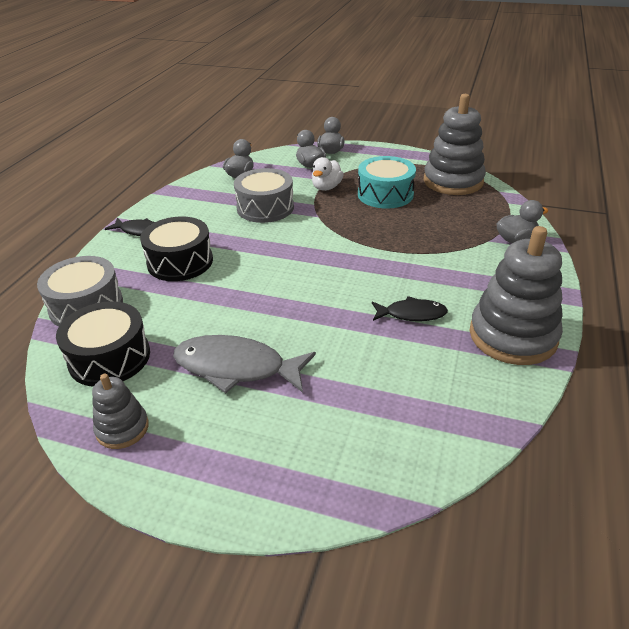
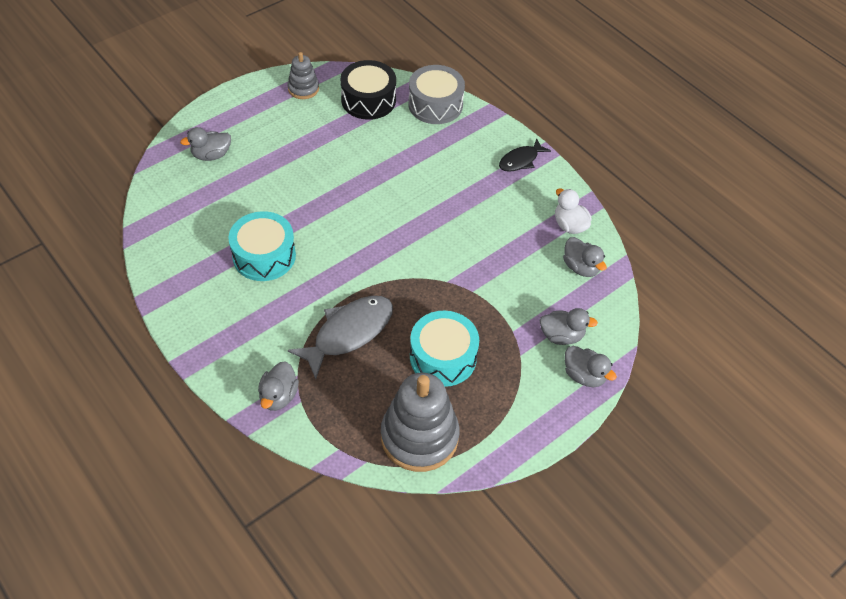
camera: 120 degrees right, 15 degrees up
(180, 262) = (450, 166): black drum -> none
(236, 367) = (304, 147): grey fish -> grey fish (349, 333)
(265, 208) = (494, 253): grey drum -> none
(326, 187) = (497, 319): white duck -> white duck (569, 225)
(326, 443) = (211, 155): none -> grey duck
(412, 314) = (264, 256): black fish -> turquoise drum
(512, 336) = (189, 293): grey stacking toy -> none

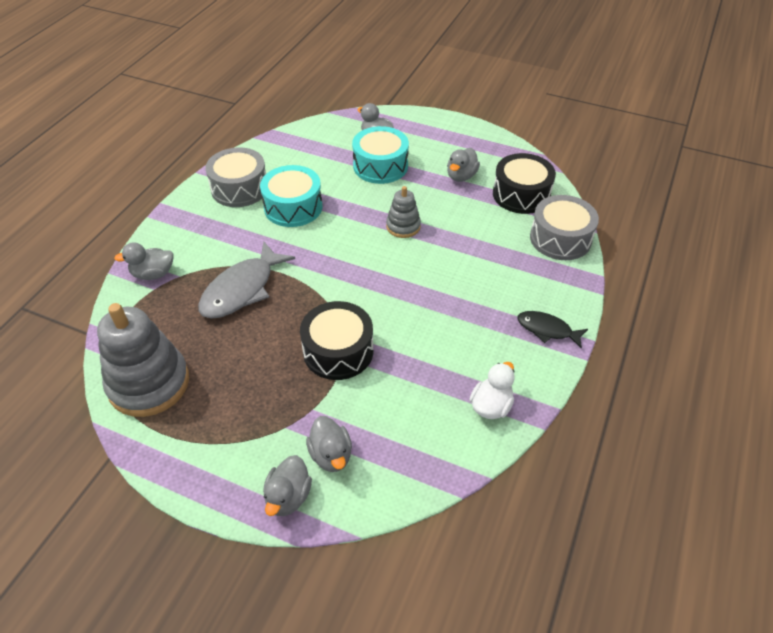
camera: 65 degrees right, 5 degrees down
(202, 287) = (239, 188): none -> grey drum
(303, 89) = (495, 153): grey stacking toy -> grey stacking toy (403, 226)
(349, 333) = (242, 289): grey fish -> grey fish turned 105 degrees clockwise
(443, 357) = (249, 365): turquoise drum -> turquoise drum (380, 166)
(464, 292) = (338, 351): none -> black drum
(581, 267) = (438, 438): grey duck -> grey duck (461, 176)

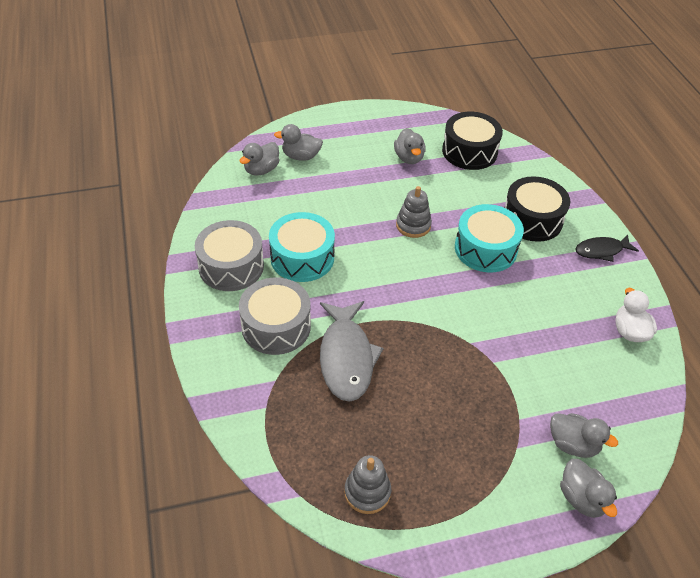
camera: 40 degrees left, 0 degrees up
(149, 383) = (367, 492): grey stacking toy -> grey stacking toy, size x0.52
(153, 274) = (247, 394): grey duck -> grey duck (261, 170)
(338, 351) = (484, 360): black drum -> black drum (532, 219)
(380, 166) = (334, 181): turquoise drum -> turquoise drum (485, 249)
(560, 238) = (534, 174): grey drum -> grey drum (276, 326)

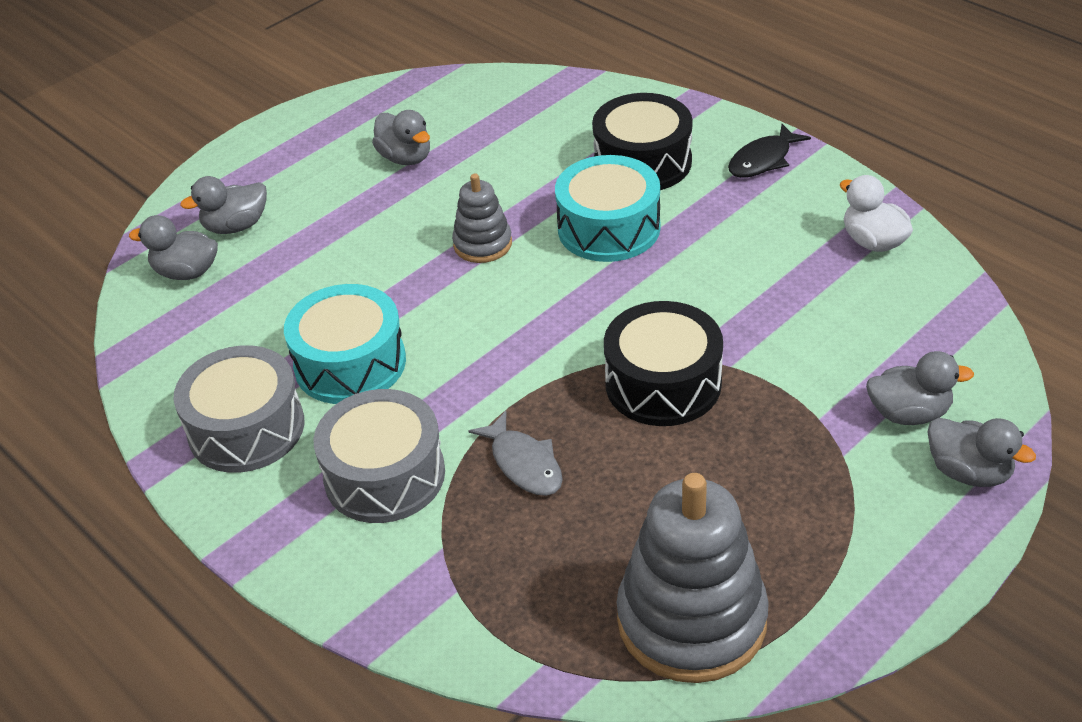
camera: 25 degrees left, 5 degrees down
(261, 170) = (186, 272): grey duck -> grey duck turned 90 degrees clockwise
(346, 358) = (524, 464): grey fish -> grey fish, size x0.58
(367, 492) = (691, 620): grey stacking toy -> grey stacking toy, size x1.92
(469, 151) = (487, 112): black drum -> black drum (663, 383)

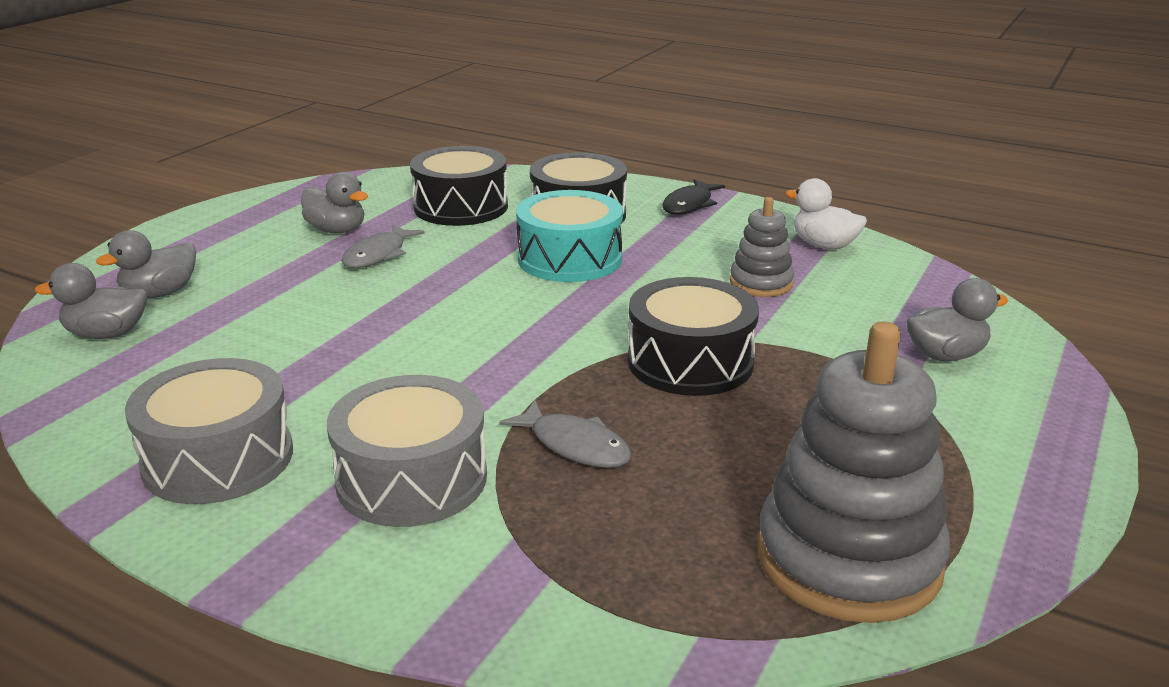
camera: 20 degrees left, 15 degrees down
(350, 363) = (332, 386): turquoise drum -> none
(433, 198) = (378, 255): none -> grey fish
(482, 244) = (445, 281): grey stacking toy -> grey stacking toy (761, 283)
(531, 136) = (461, 207): none -> black drum
(969, 472) = (1035, 390): grey duck -> none

